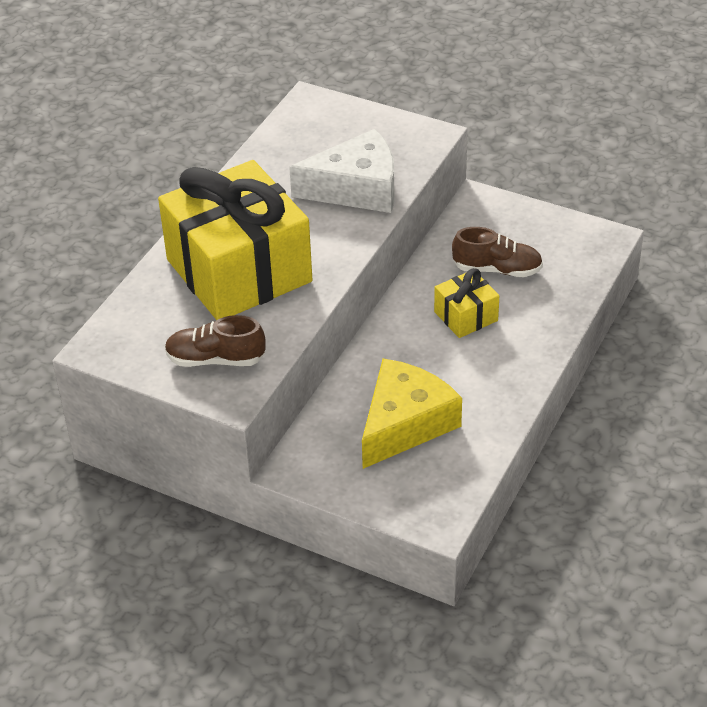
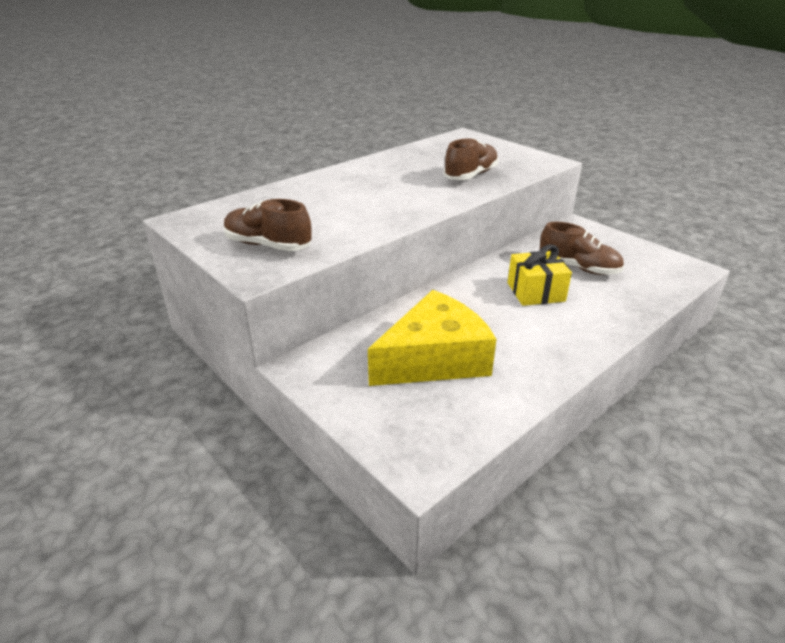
camera: 20 degrees right, 10 degrees down
(239, 270) = (339, 200): yellow gift -> none
(356, 188) = (471, 176): white cheese -> brown shoe

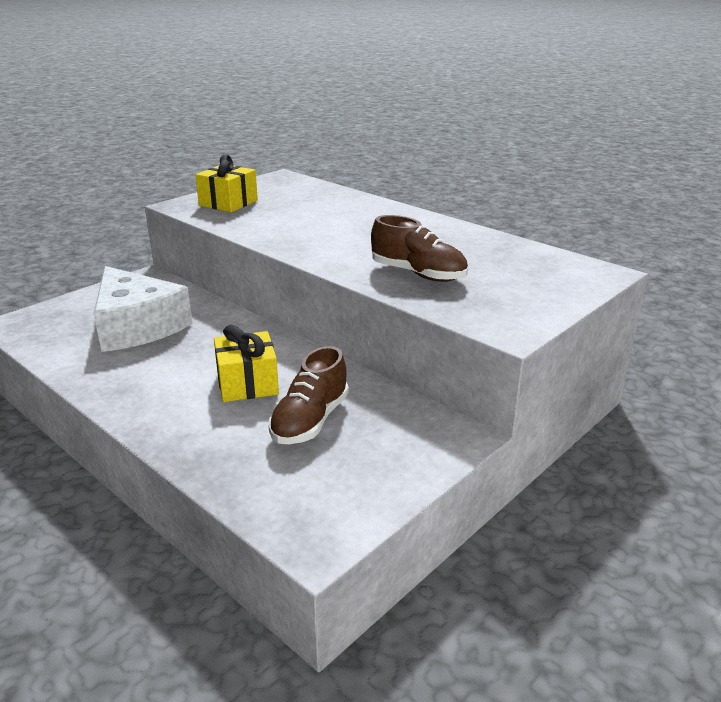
camera: 85 degrees right, 5 degrees down
(268, 245) = (228, 203): brown shoe -> yellow gift
(434, 358) = (137, 326): yellow cheese -> white cheese

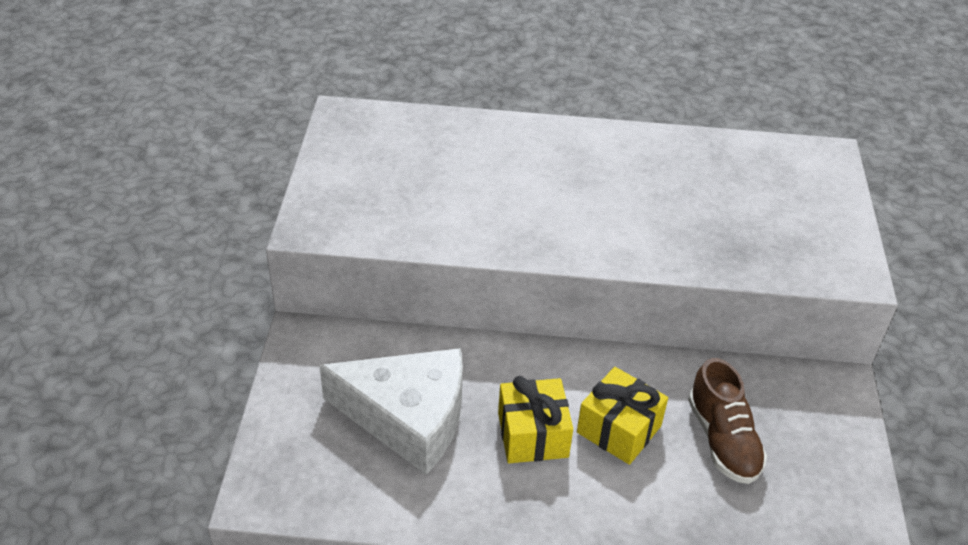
camera: 40 degrees left, 15 degrees up
(228, 203) = (362, 198): yellow gift -> yellow gift (532, 435)
(418, 274) = (703, 233): brown shoe -> none

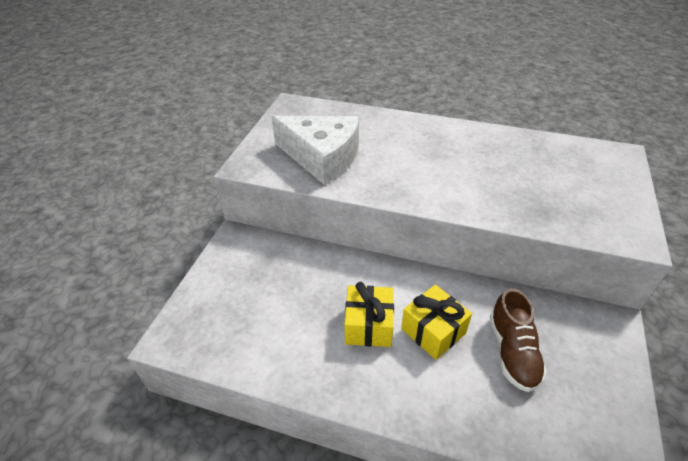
camera: 15 degrees right, 0 degrees up
(408, 418) = (285, 300): white cheese -> white cheese (322, 157)

